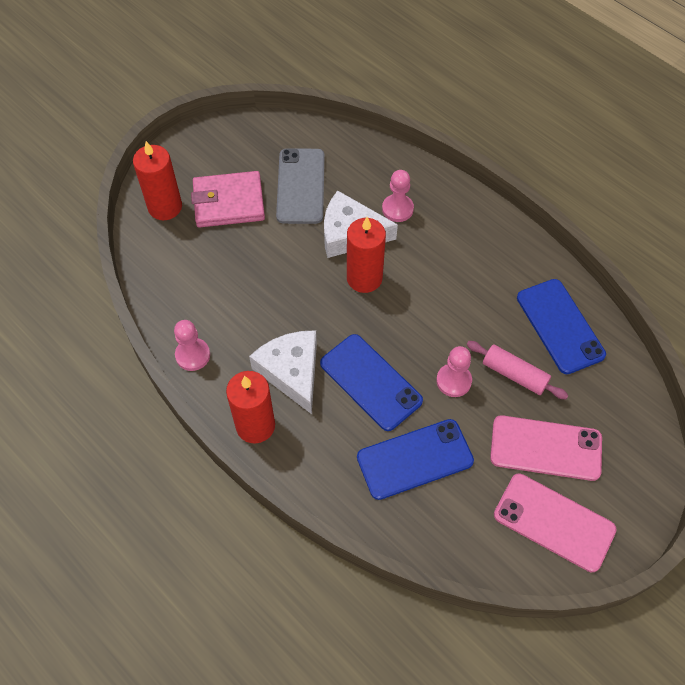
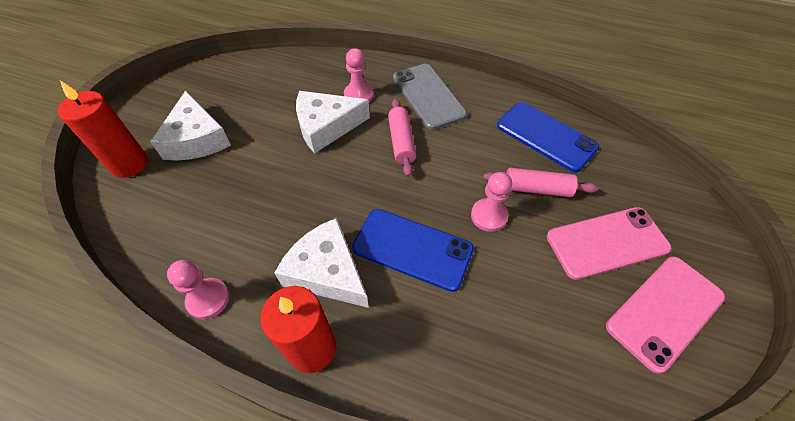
camera: 25 degrees left, 5 degrees down
(229, 202) = (196, 139): pink wallet -> white cheese
(300, 186) = (262, 105): grey phone -> grey phone (428, 96)
(364, 278) = (357, 158): red candle -> none
(413, 277) = (401, 142): none -> pink rolling pin
(414, 459) = (498, 308): blue phone -> none
(554, 522) = (665, 311): pink phone -> pink phone turned 45 degrees counterclockwise

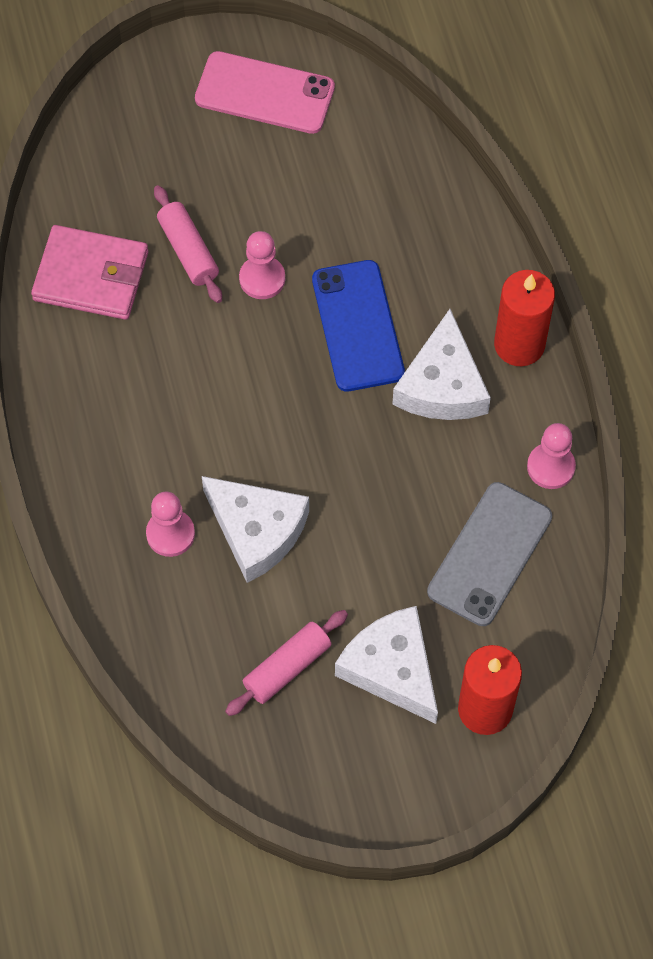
camera: 125 degrees left, 10 degrees up
(196, 139) = (392, 668): white cheese -> white cheese turned 75 degrees counterclockwise
(401, 142) = (219, 427): pink rolling pin -> pink rolling pin (287, 667)
(428, 96) = (110, 446): grey phone -> grey phone (490, 554)
(546, 136) = (91, 276): blue phone -> pink wallet
(607, 242) = (216, 161): pink phone -> none

